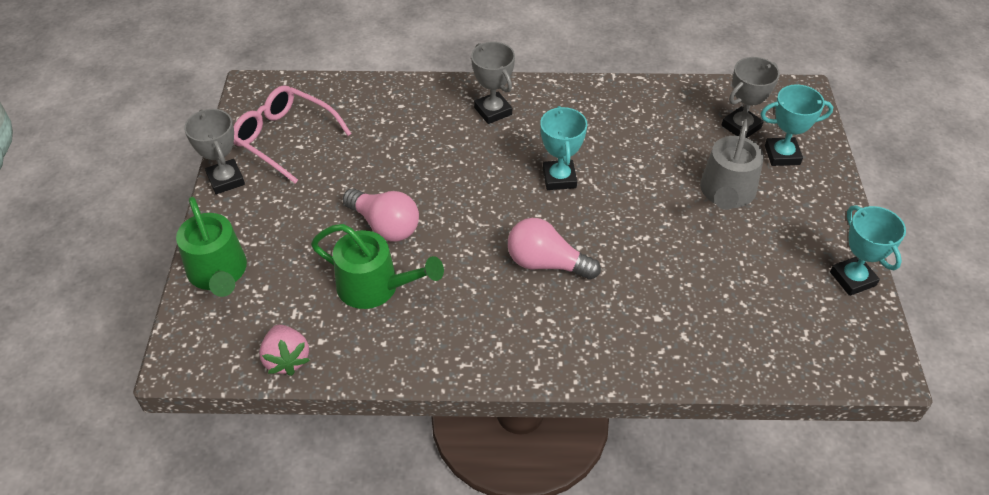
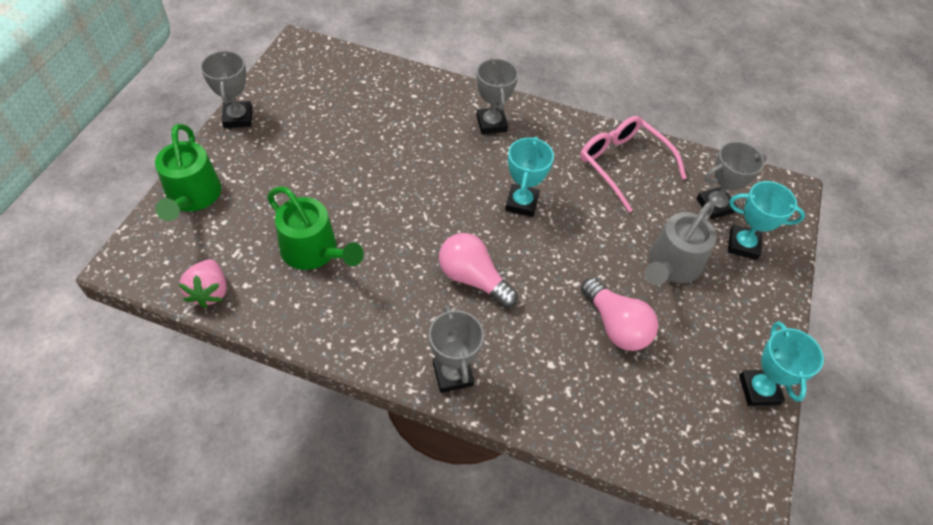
camera: 15 degrees right, 5 degrees up
(284, 138) = (303, 96): pink glasses -> pink glasses (623, 164)
(385, 225) = (349, 199): pink light bulb -> pink light bulb (616, 325)
(569, 357) = (452, 374): none -> grey trophy

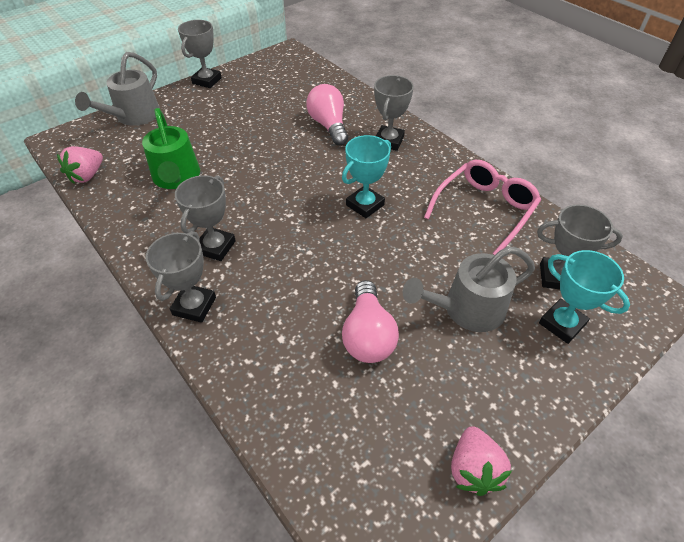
camera: 35 degrees right, 5 degrees down
(192, 197) = (134, 116): green watering can -> grey watering can
(421, 308) = (215, 247): none -> grey trophy
(473, 278) = (275, 243): pink light bulb -> pink light bulb (329, 125)
(623, 164) = (485, 209): pink glasses -> pink glasses turned 45 degrees clockwise
(759, 390) = (473, 469): turquoise trophy -> pink strawberry

